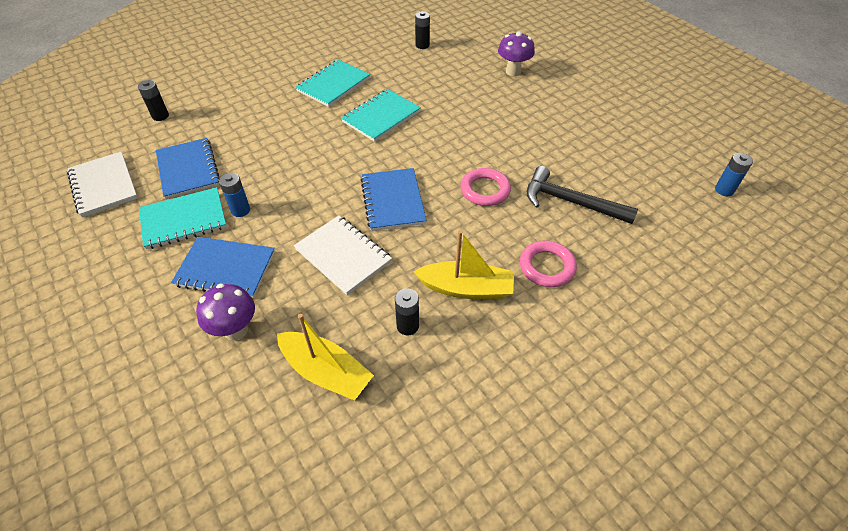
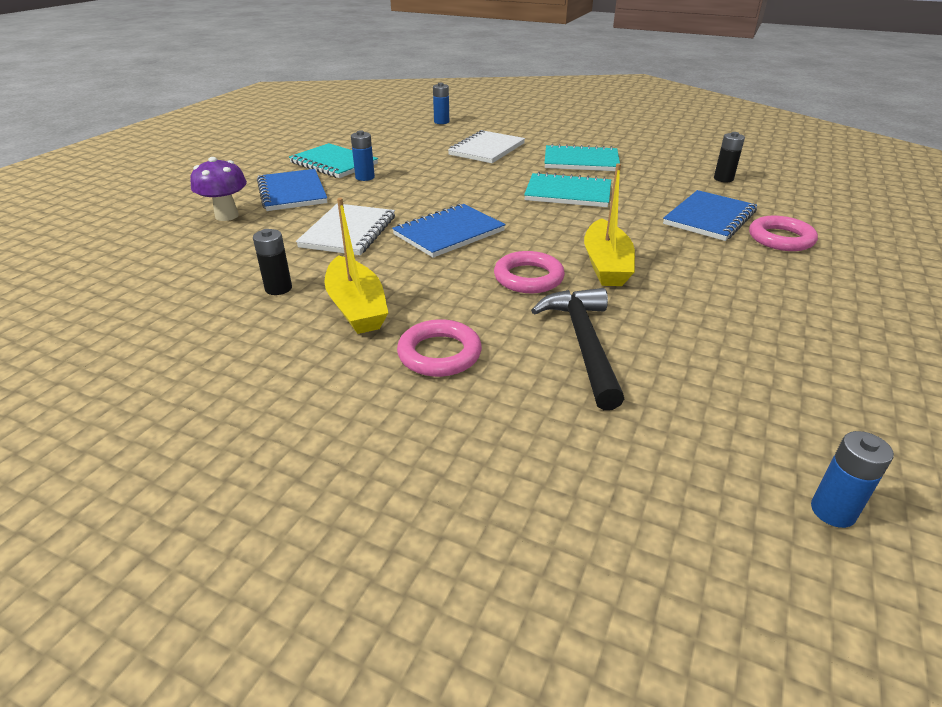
camera: 60 degrees right, 15 degrees down
(103, 185) = (345, 131): white notebook -> white notebook (487, 149)
(160, 116) = (441, 122): black battery -> blue battery
(188, 170) = (391, 148): blue notebook -> blue notebook (709, 218)
(326, 372) = (198, 265): yellow boat -> yellow boat (606, 265)
(513, 71) = (780, 239): purple mushroom -> pink ring

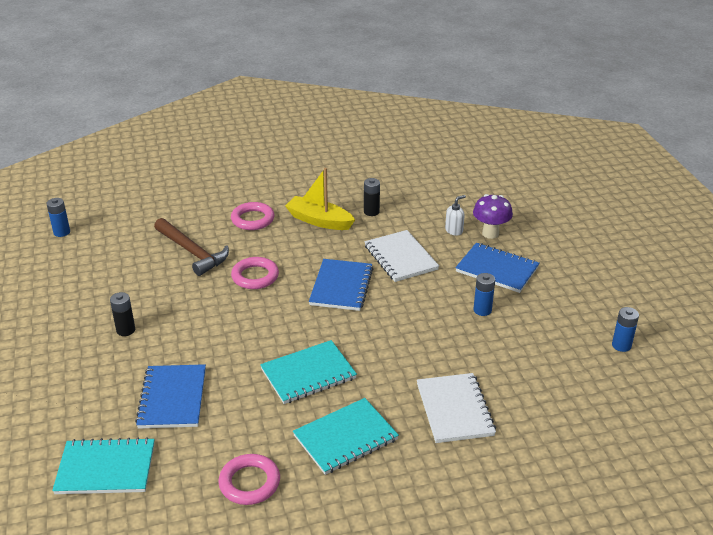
camera: 140 degrees right, 0 degrees up
(248, 232) = (454, 230): none -> white soap dispenser
(334, 163) = (535, 314): turquoise notebook -> turquoise notebook (106, 468)
(441, 122) = (580, 445): blue battery -> blue battery (621, 345)
(583, 343) = (192, 252): black hammer -> brown hammer
(606, 265) = (218, 308): yellow boat -> none
(723, 179) = (185, 480): black battery -> black battery (126, 330)
(780, 239) = (107, 397): pink ring -> pink ring (249, 483)

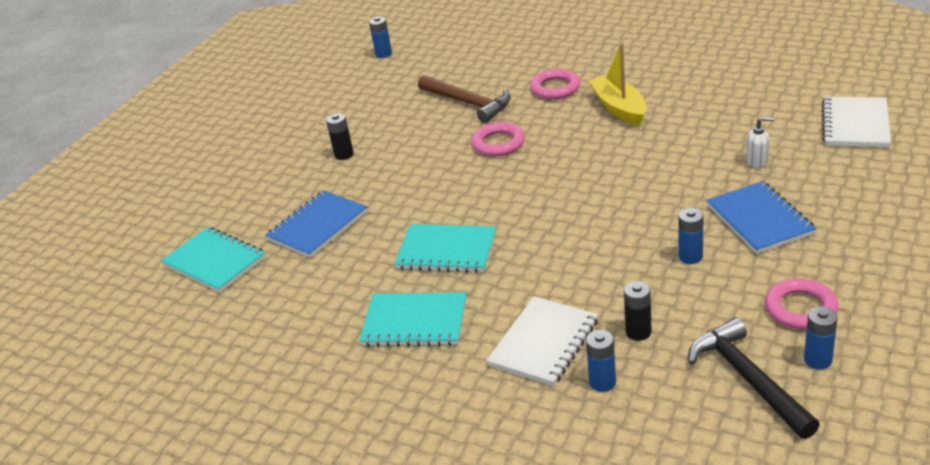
camera: 45 degrees right, 0 degrees up
(192, 252) = (468, 103): brown hammer -> brown hammer turned 45 degrees counterclockwise
(249, 483) = (298, 323): pink ring -> pink ring (801, 308)
(341, 286) = (568, 180): blue notebook -> none
(371, 212) = (684, 114): black battery -> black battery (638, 332)
(400, 258) = (662, 171): white notebook -> white notebook (855, 124)
(490, 233) = (798, 178): purple mushroom -> none
(520, 418) = (602, 382): none -> blue battery
(598, 374) = (748, 378): none -> black hammer

